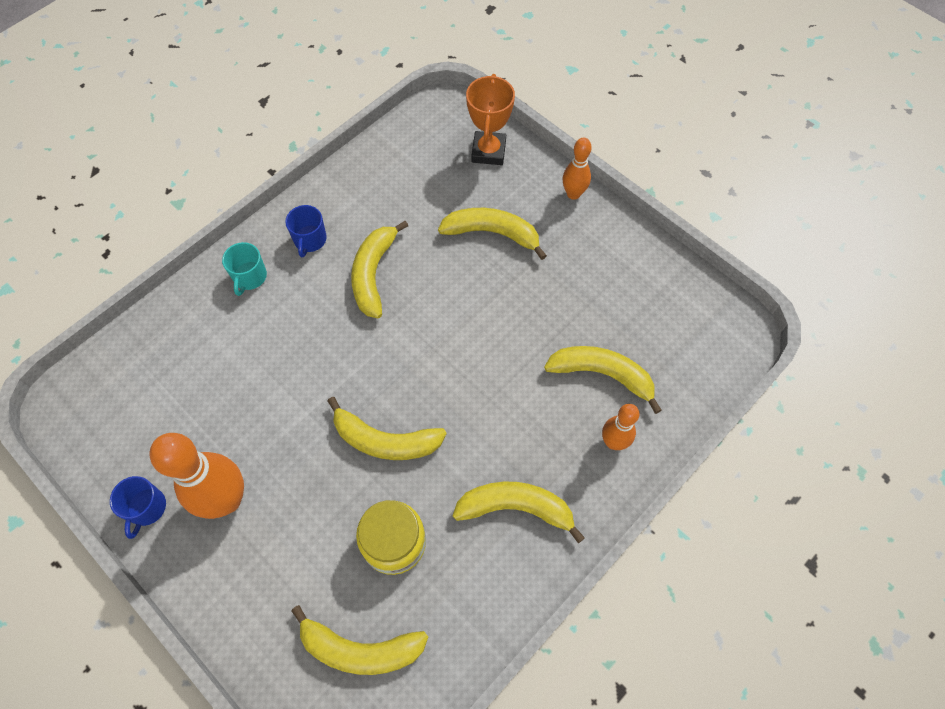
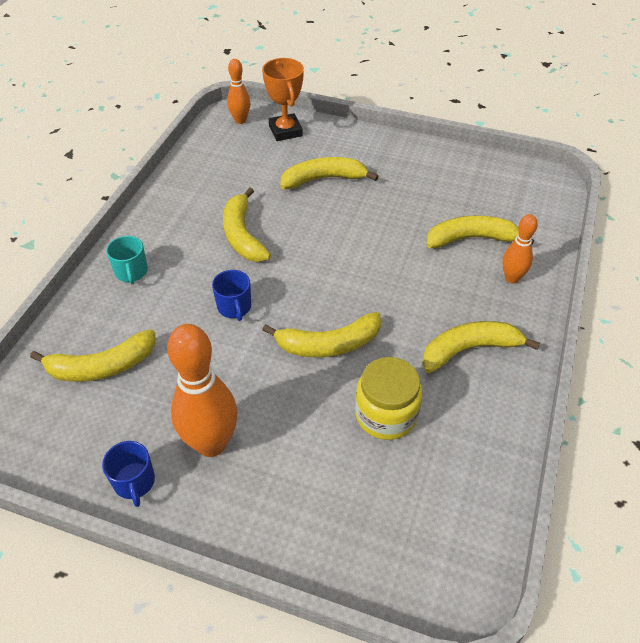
camera: 25 degrees left, 15 degrees down
(310, 240) = (171, 230): blue mug -> blue mug (234, 307)
(360, 649) = (411, 508): yellow banana -> yellow banana (102, 366)
(573, 194) = (369, 137): orange bowling pin -> orange bowling pin (240, 120)

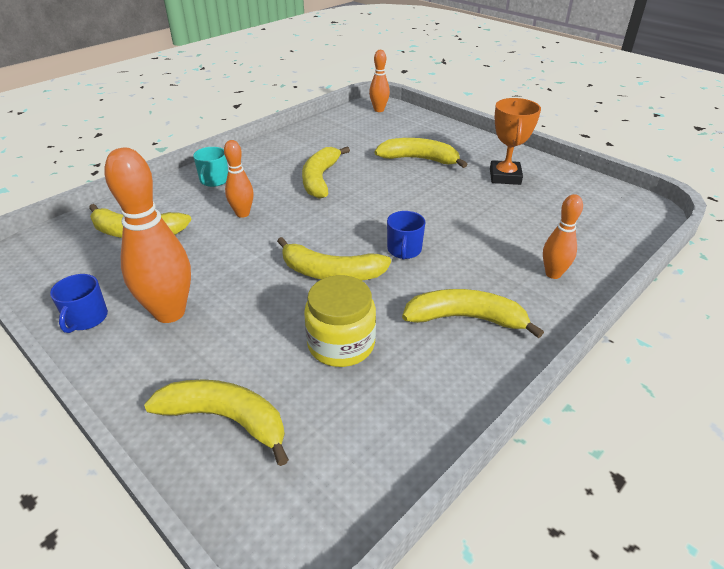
camera: 25 degrees right, 10 degrees down
(195, 305) = (242, 213): none -> orange bowling pin
(234, 307) = (272, 224): blue mug -> blue mug (404, 250)
(285, 131) = (411, 123): orange trophy -> orange trophy (505, 177)
(471, 239) = (530, 233): yellow banana -> yellow banana (226, 419)

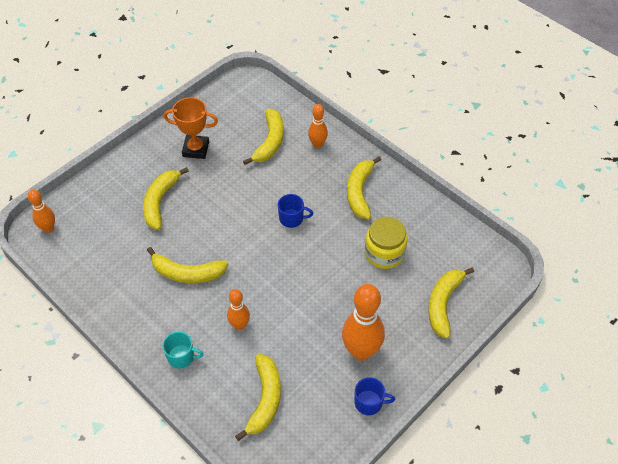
camera: 90 degrees left, 15 degrees up
(331, 273) = (317, 260): yellow banana -> yellow banana (270, 142)

